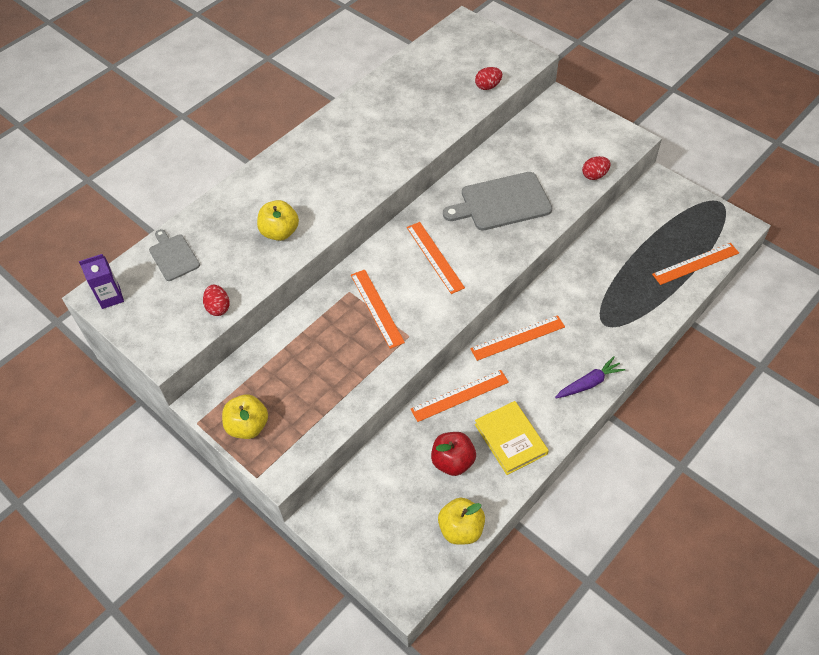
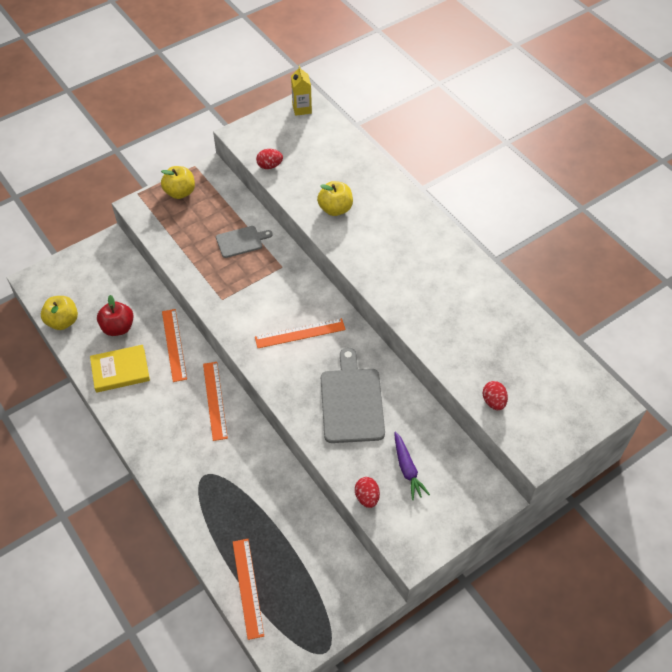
camera: 100 degrees right, 0 degrees up
(110, 297) = (302, 109): purple carton -> yellow carton
(173, 256) = (331, 144): grey cutting board -> grey cutting board (241, 241)
(377, 308) = (258, 282): orange ruler -> none
(589, 383) = (148, 442): purple carrot -> purple carrot (407, 469)

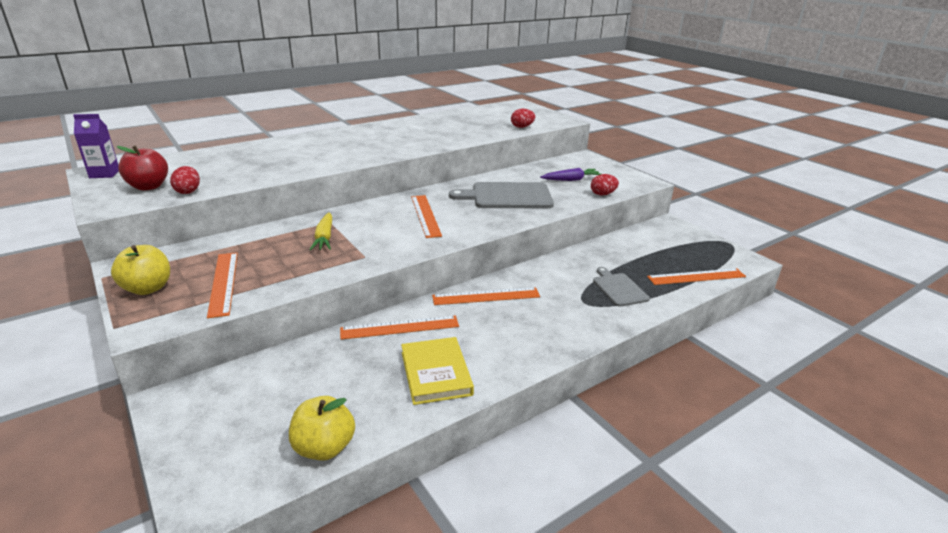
camera: 90 degrees left, 25 degrees down
(118, 328) = (357, 380): red apple -> red apple (148, 187)
(185, 227) = (223, 283): none -> orange ruler
(241, 241) = (276, 244): grey cutting board -> grey cutting board (619, 288)
(254, 268) = (324, 237): none -> yellow carrot
(302, 109) = (104, 174): yellow carton -> purple carton
(335, 209) = (287, 164): yellow apple -> none

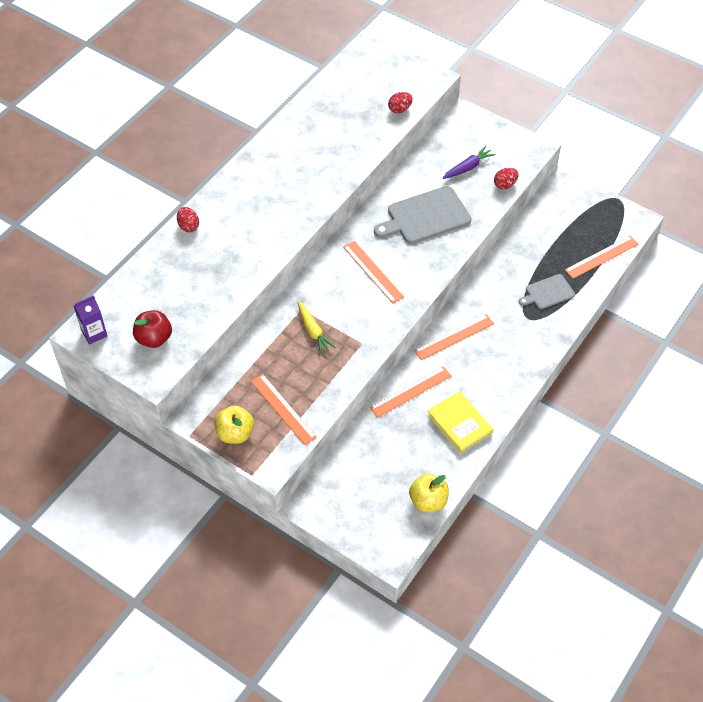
camera: 20 degrees left, 25 degrees up
(188, 191) = (194, 333): red egg -> red egg (188, 226)
(619, 288) = (547, 292): grey cutting board -> grey cutting board turned 75 degrees counterclockwise

